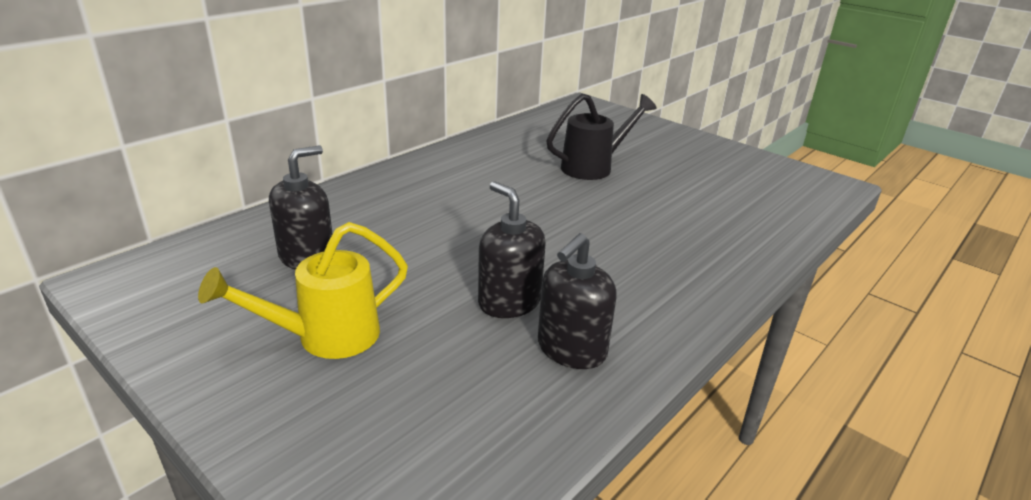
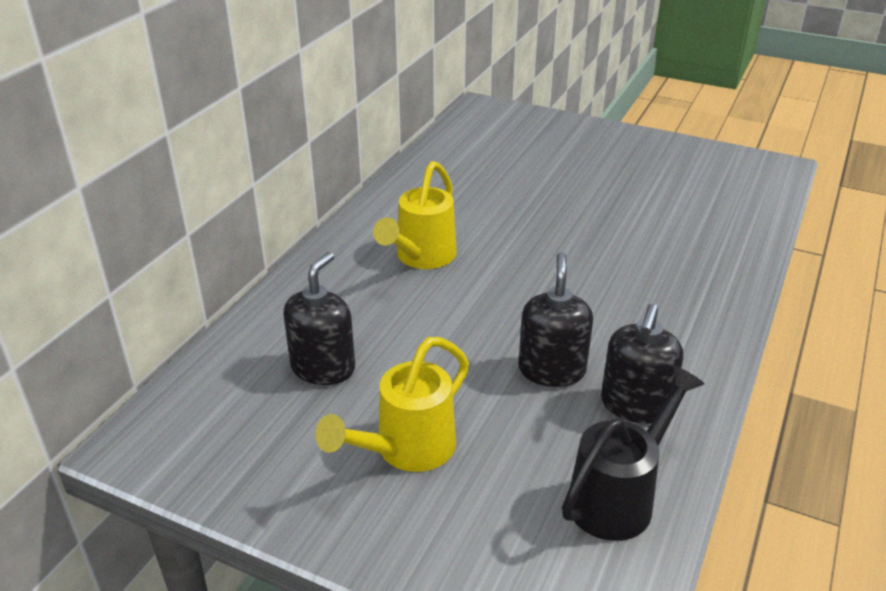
camera: 15 degrees left, 5 degrees up
(454, 195) = (421, 258): none -> yellow watering can
(509, 302) = (552, 370): black soap dispenser -> black soap dispenser turned 60 degrees clockwise
(594, 167) = (540, 192): black watering can -> black watering can (619, 496)

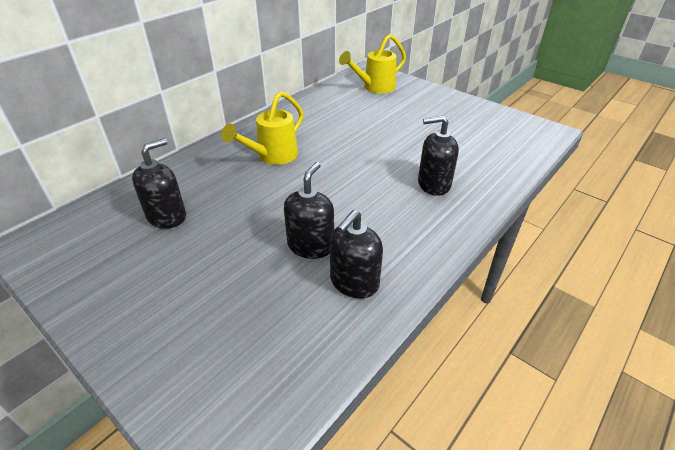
camera: 15 degrees right, 5 degrees up
(406, 450) = (180, 282): yellow watering can -> yellow watering can (374, 88)
(619, 496) = (302, 349): black watering can -> none
(665, 262) = (433, 184): none -> black soap dispenser

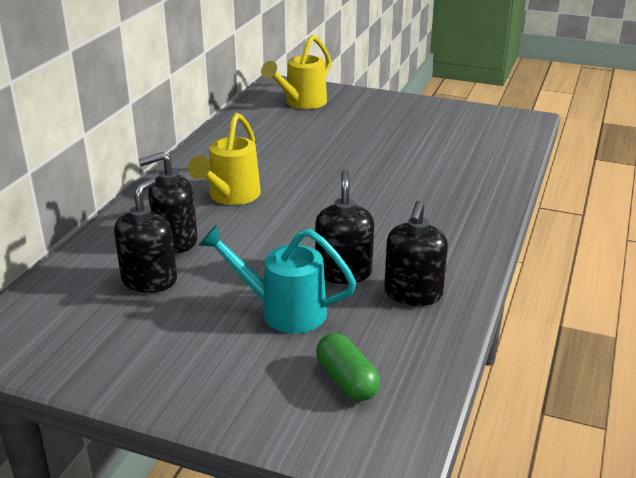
camera: 20 degrees left, 10 degrees down
(240, 271) = (282, 311): none -> turquoise watering can
(243, 359) = (347, 380): none -> green capsule
(433, 184) = (436, 191): black soap dispenser -> black soap dispenser (175, 241)

